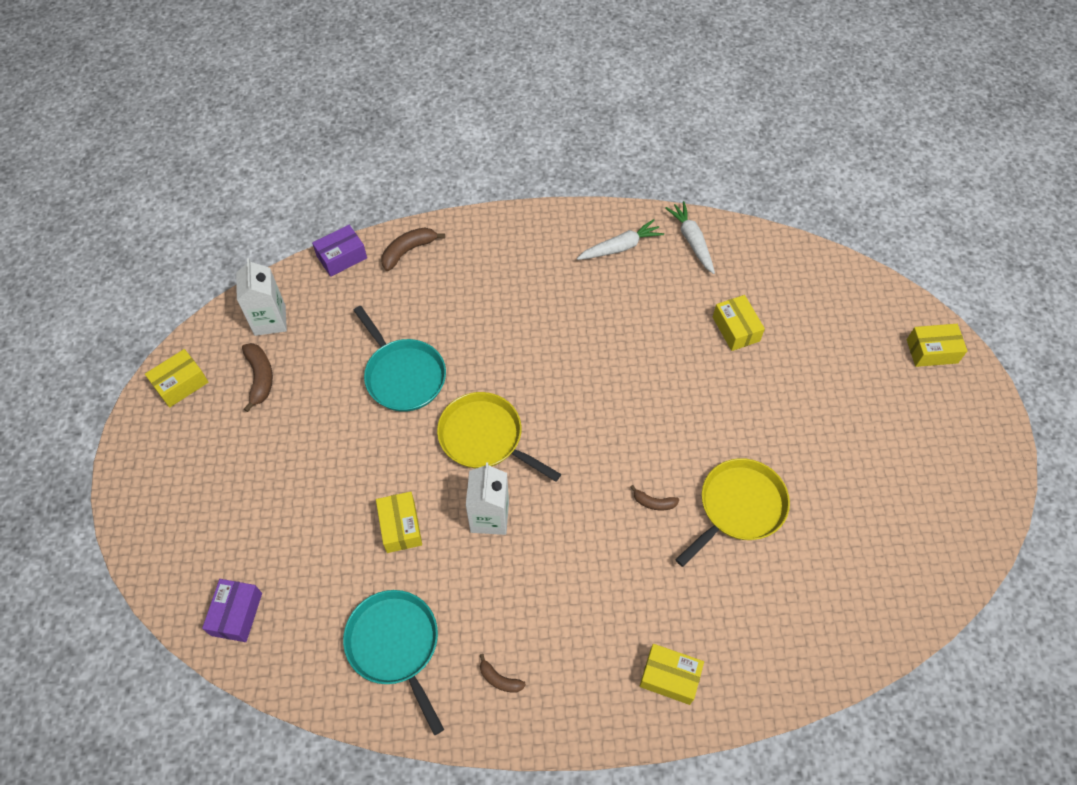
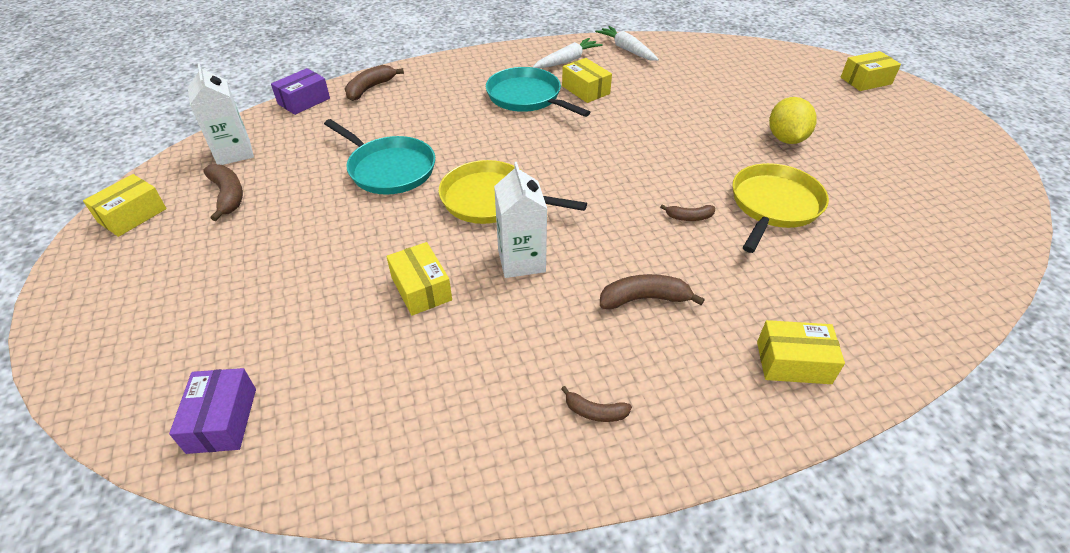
camera: 15 degrees left, 15 degrees down
(395, 645) = (448, 406): turquoise pan -> turquoise pan (527, 97)
(577, 584) = (644, 299): none -> brown banana
(736, 329) = (695, 92): yellow box -> yellow box (585, 90)
(796, 421) = (786, 139): none -> yellow lemon

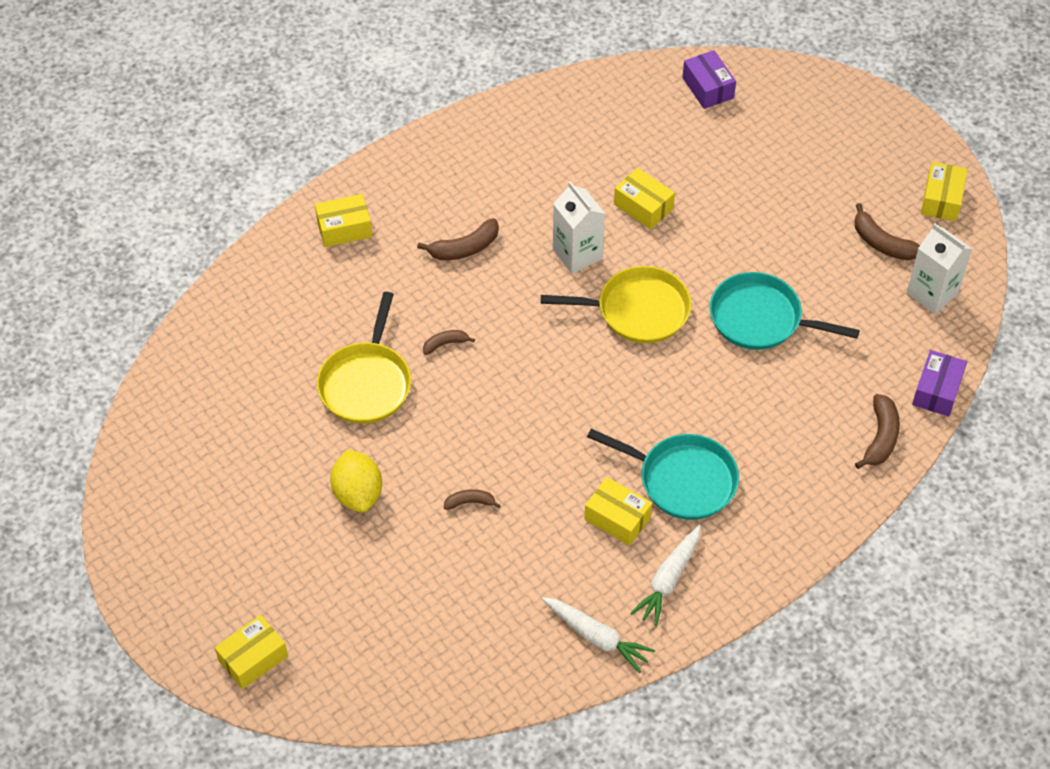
camera: 160 degrees right, 10 degrees up
(595, 412) = (475, 157): brown banana -> brown banana (470, 502)

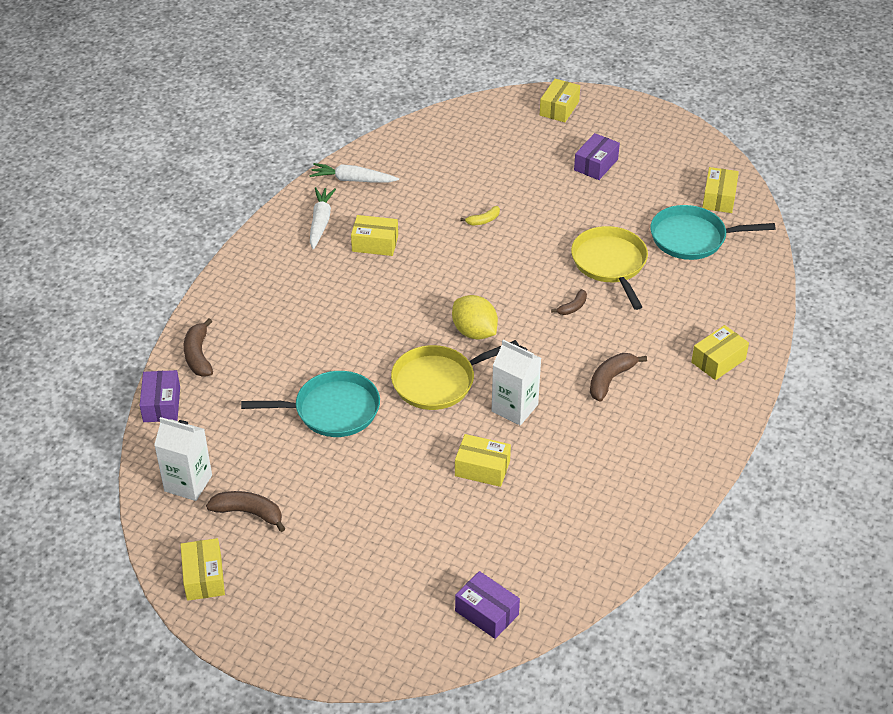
camera: 155 degrees right, 10 degrees down
(174, 425) = (719, 198): none -> yellow box
(277, 536) = (595, 165): none -> purple box
(358, 494) = (562, 201): yellow lemon -> yellow lemon (474, 332)
(470, 502) = (483, 220): brown banana -> yellow banana
(682, 480) = (340, 280): turquoise pan -> turquoise pan (692, 238)

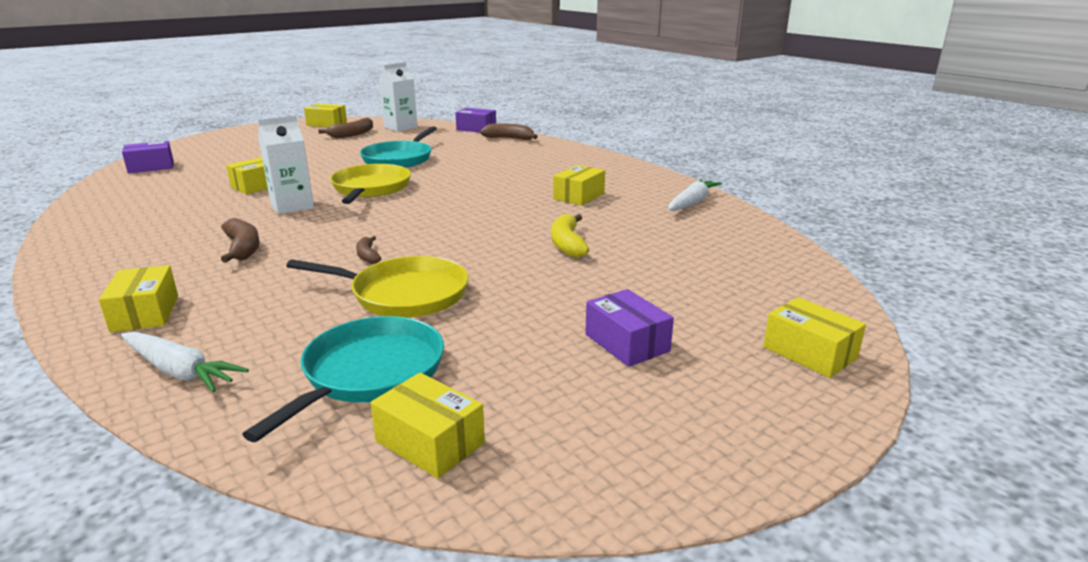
camera: 115 degrees right, 20 degrees down
(320, 222) = (631, 183): white carrot -> white carrot (179, 371)
(474, 332) = (405, 209): yellow lemon -> none
(483, 220) = (567, 244): yellow banana -> yellow banana, size x1.65

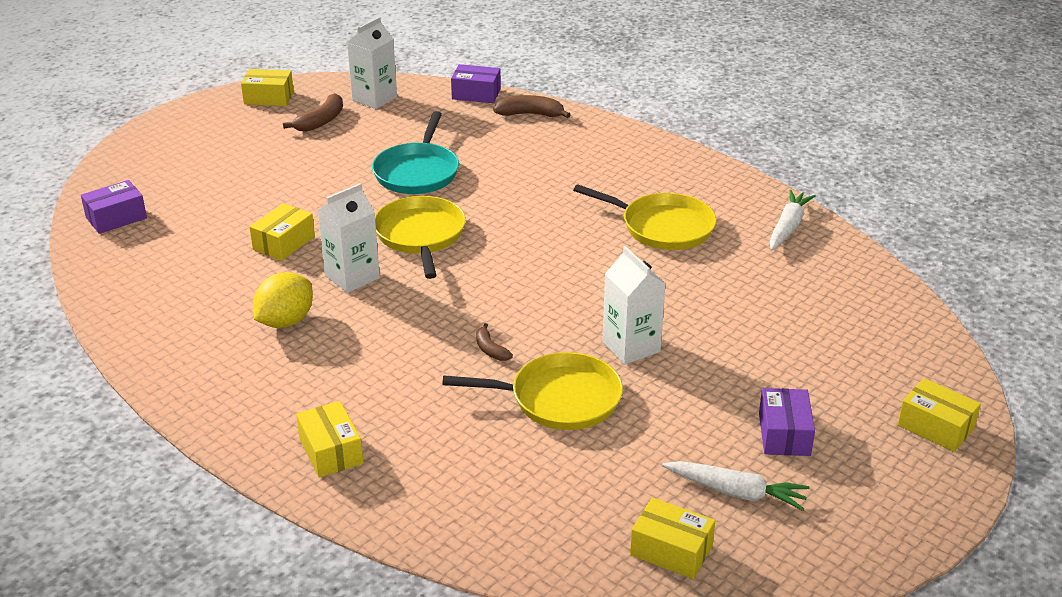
camera: 10 degrees left, 10 degrees up
(179, 371) = (422, 511): white carrot -> white carrot (736, 492)
(208, 226) = (285, 321): none -> yellow lemon
(243, 248) = (352, 352): brown banana -> none
(369, 373) = (585, 493): turquoise pan -> none
(502, 264) = (631, 347): none -> white carton
(567, 244) = (682, 310): yellow banana -> none
(579, 196) = (663, 227): yellow box -> yellow pan
(627, 343) = (784, 434): purple box -> purple box turned 45 degrees clockwise

